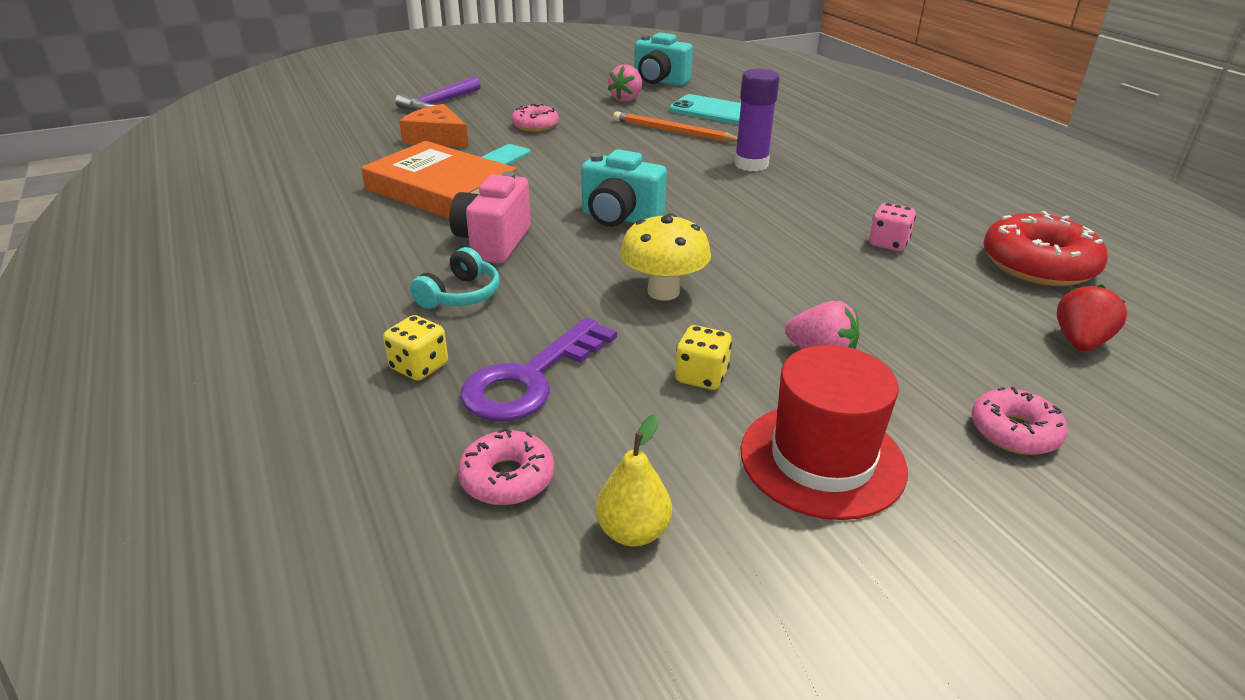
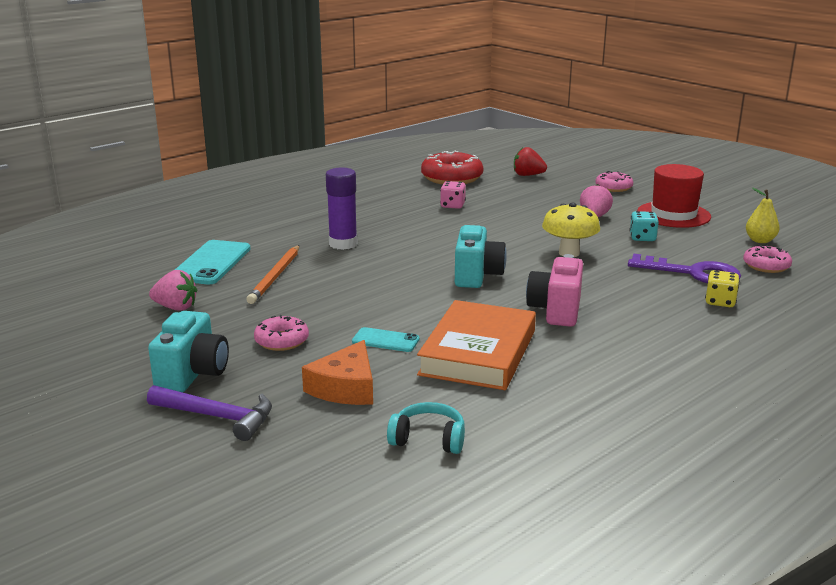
camera: 105 degrees left, 10 degrees down
(460, 295) = (636, 307): turquoise headphones -> turquoise headphones (428, 439)
(493, 243) = (555, 311): pink camera -> pink camera turned 105 degrees clockwise
(659, 81) = (106, 298): turquoise camera -> turquoise camera (193, 374)
(701, 376) = (642, 238): yellow dice -> turquoise dice

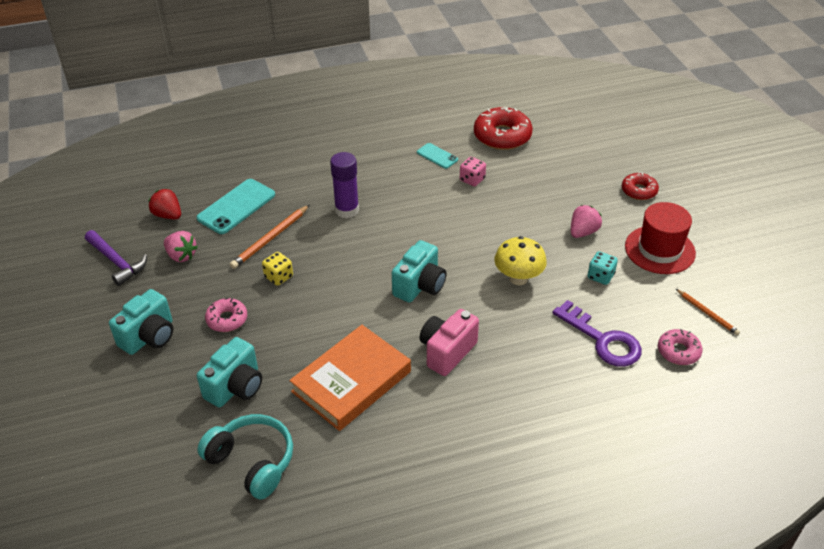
camera: 25 degrees right, 20 degrees up
(218, 417) = (139, 388): purple hammer -> purple hammer (117, 262)
(346, 387) = (235, 387): orange cheese -> turquoise camera
(385, 340) = (297, 344): turquoise phone -> turquoise phone (437, 156)
(428, 439) = (252, 462): turquoise headphones -> turquoise headphones, size x1.57
(528, 175) = (574, 149): red strawberry -> red strawberry (168, 215)
(613, 187) = (639, 191): pink donut -> red donut
(720, 302) = (591, 386): yellow dice -> yellow dice (278, 277)
(760, 240) = (707, 313): yellow pear -> orange pencil

